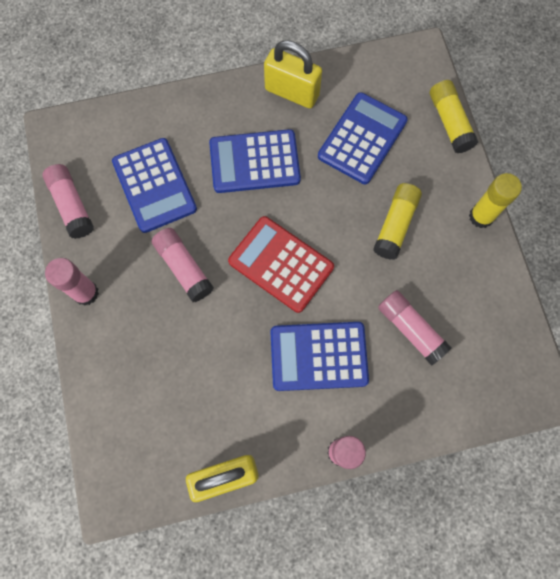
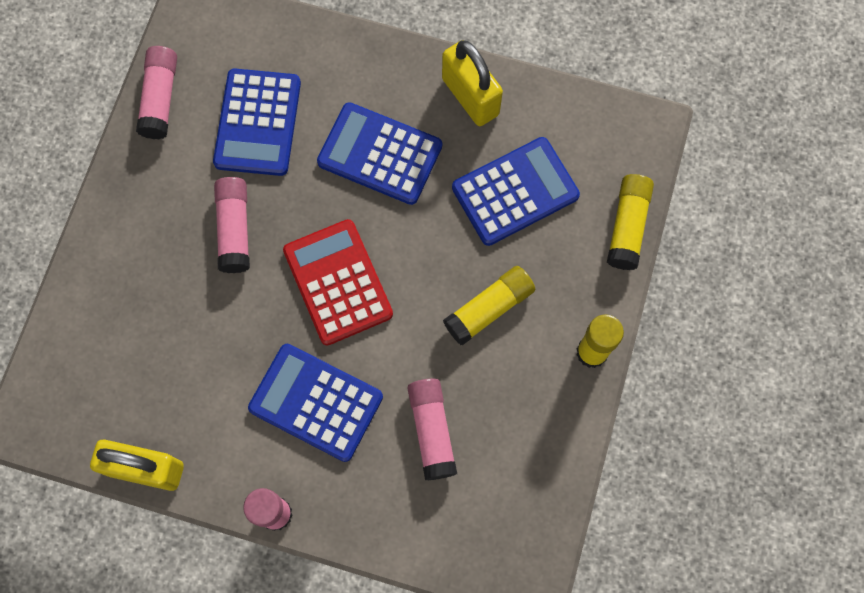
camera: 30 degrees right, 0 degrees up
(86, 293) = (120, 200): pink glue stick -> none

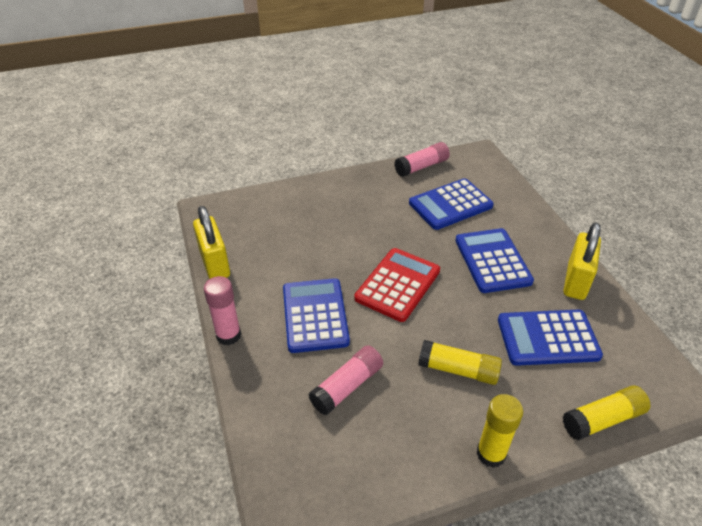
camera: 55 degrees right, 30 degrees down
(234, 229) = (383, 227): pink glue stick -> none
(515, 192) = (547, 338): blue calculator -> blue calculator turned 150 degrees clockwise

